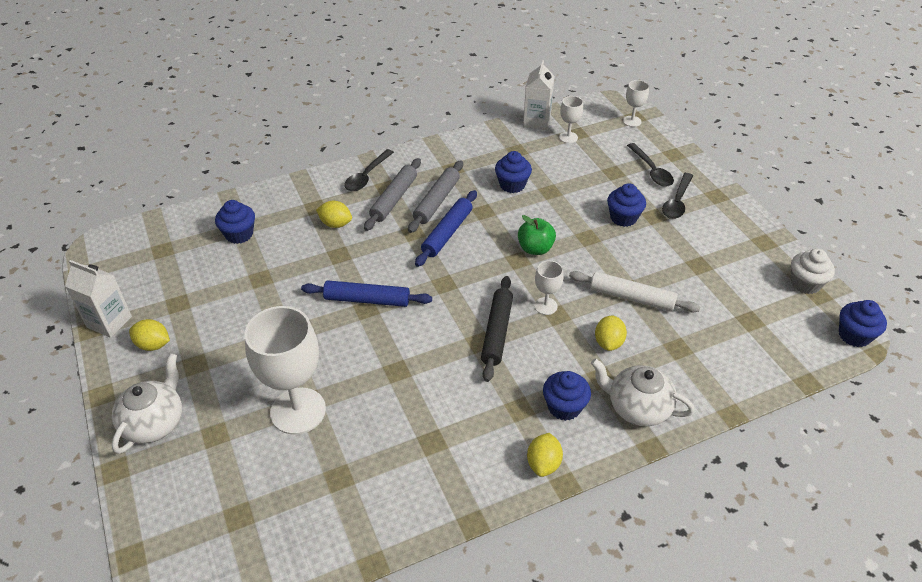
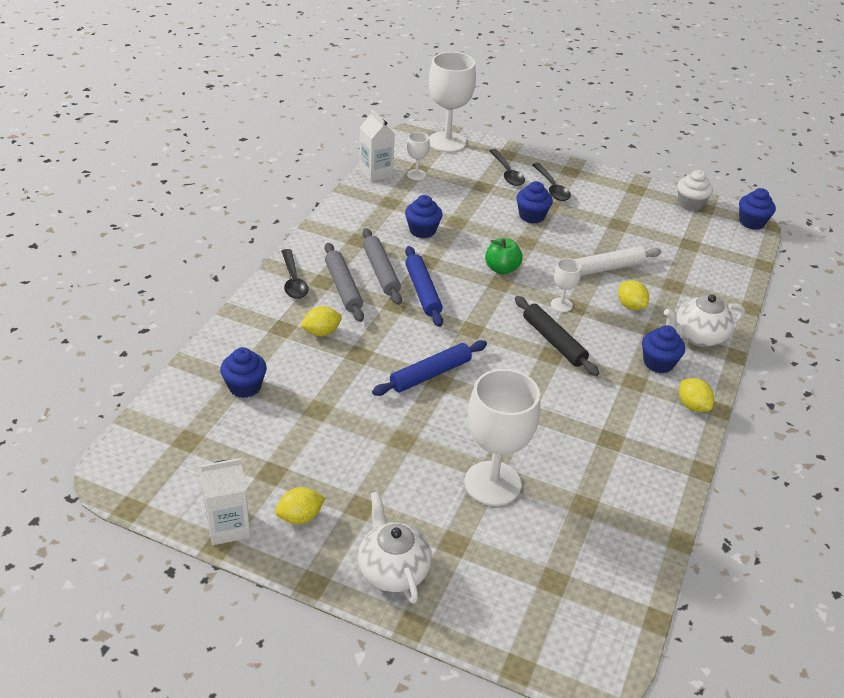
camera: 45 degrees left, 5 degrees down
(632, 121) = (447, 142): white goblet -> white goblet, size x2.13
(651, 170) = (507, 173): black spoon -> black spoon turned 45 degrees clockwise

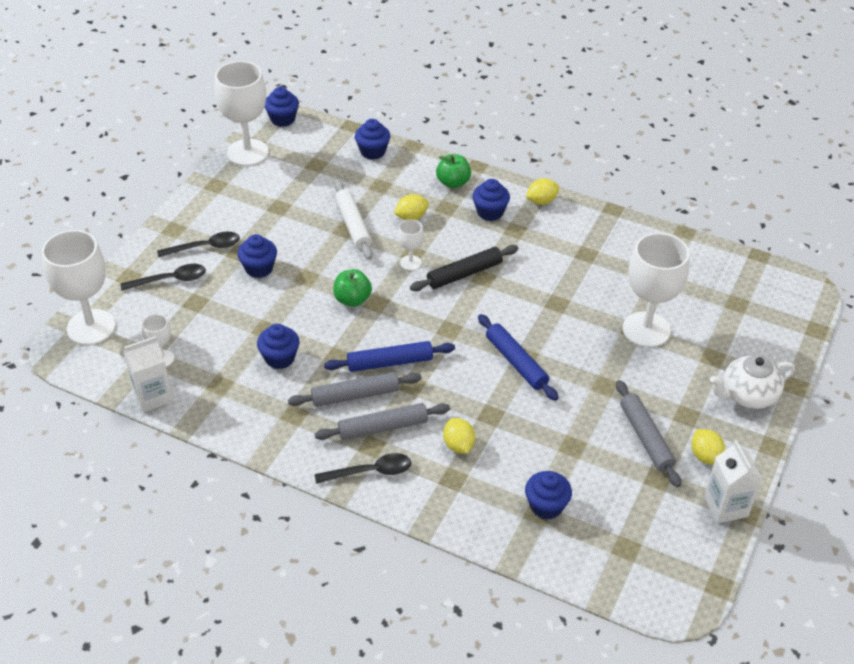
camera: 85 degrees left, 5 degrees up
(327, 468) = (646, 438): none -> grey rolling pin
(690, 204) = (247, 152): white cupcake -> white goblet
(698, 336) = (453, 183): white teapot -> green apple
(726, 280) = (372, 151): none -> blue cupcake

